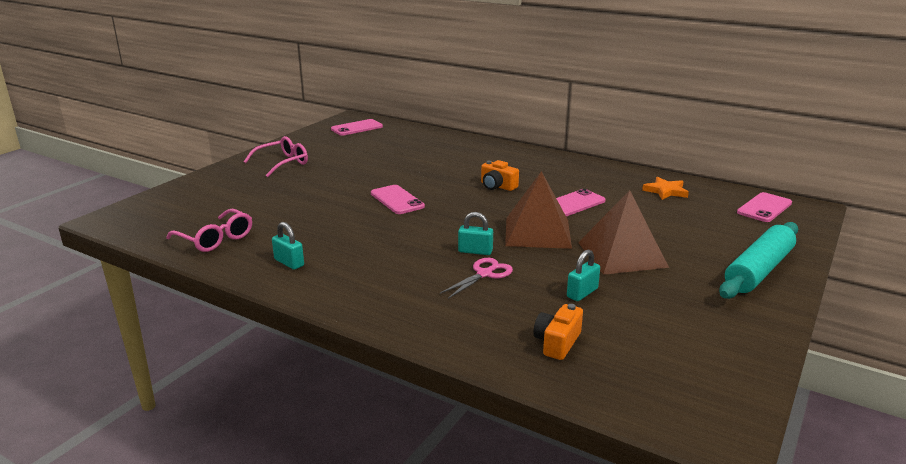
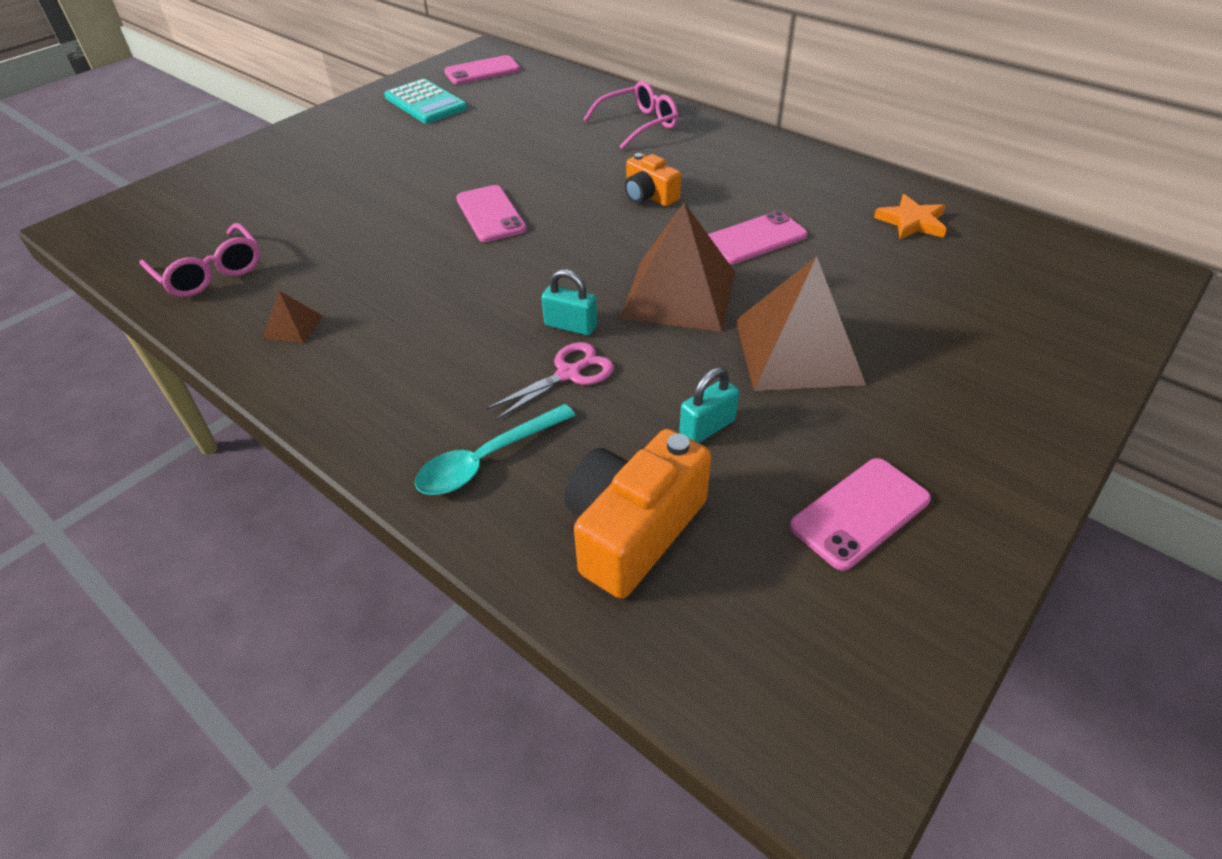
camera: 10 degrees right, 20 degrees up
(282, 163) = (354, 133): pink glasses -> pink glasses (639, 124)
(289, 263) = (293, 326): turquoise padlock -> brown pyramid
(325, 146) = (425, 103): none -> turquoise calculator
(451, 317) = (487, 459): none -> turquoise spoon
(557, 342) = (633, 530): orange camera -> orange camera, size x1.69
(758, 270) = (1015, 404): turquoise rolling pin -> none
(764, 208) = (1067, 268): pink phone -> pink phone (860, 513)

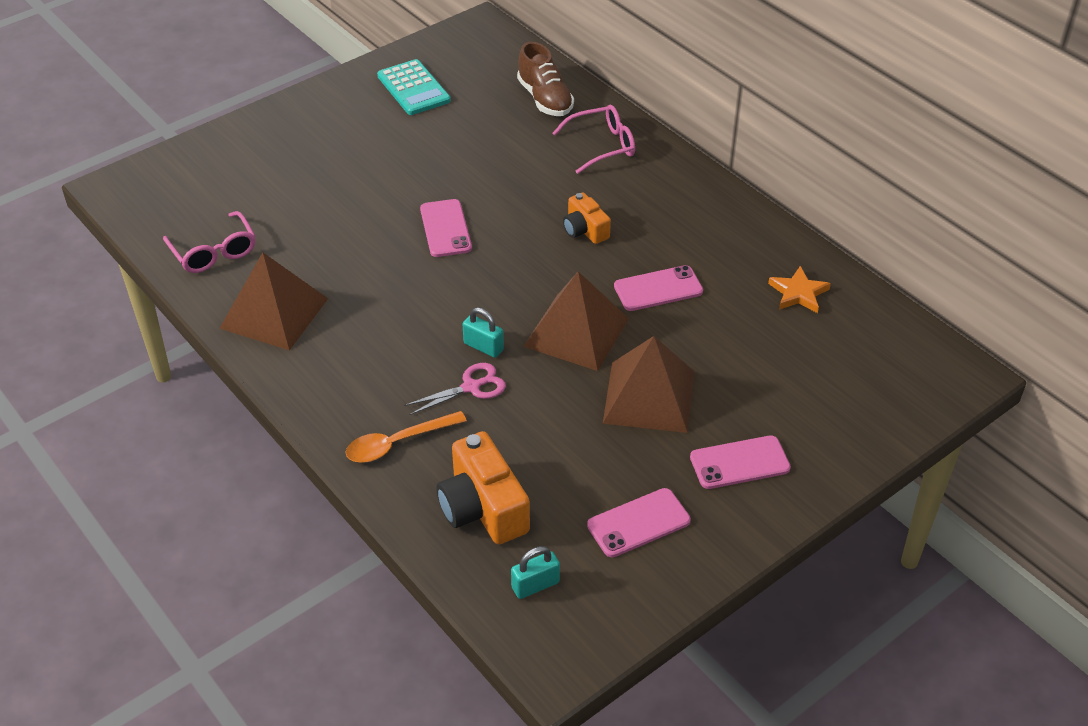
camera: 10 degrees right, 0 degrees up
(293, 326) = (274, 313): brown pyramid -> brown pyramid, size x2.36
(482, 71) = (474, 53): pink phone -> pink phone (739, 463)
(487, 459) = (398, 443): turquoise spoon -> orange spoon
(565, 96) = (545, 99): none -> brown shoe
(633, 530) = (482, 508): orange camera -> orange camera turned 75 degrees counterclockwise
(707, 427) = (558, 446): turquoise padlock -> turquoise padlock (535, 585)

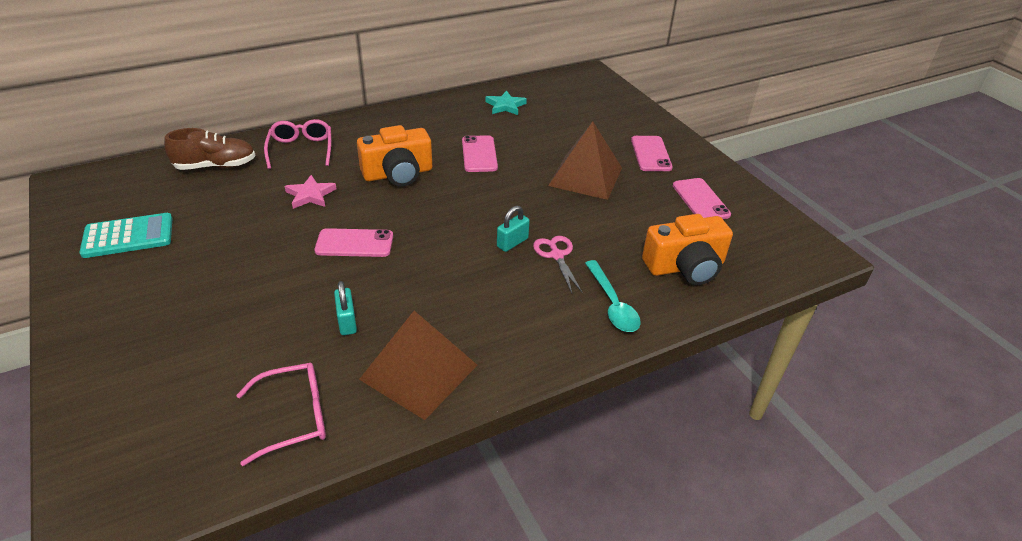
camera: 80 degrees left, 5 degrees down
(398, 443) = (612, 304): orange spoon -> turquoise spoon
(518, 177) = (310, 195): none -> pink star
(535, 585) = (757, 252): turquoise padlock -> turquoise padlock (347, 321)
(576, 332) = (511, 195): brown pyramid -> none
(585, 230) = (398, 174): orange camera -> orange camera, size x1.69
(798, 293) = (505, 106): orange star -> turquoise star

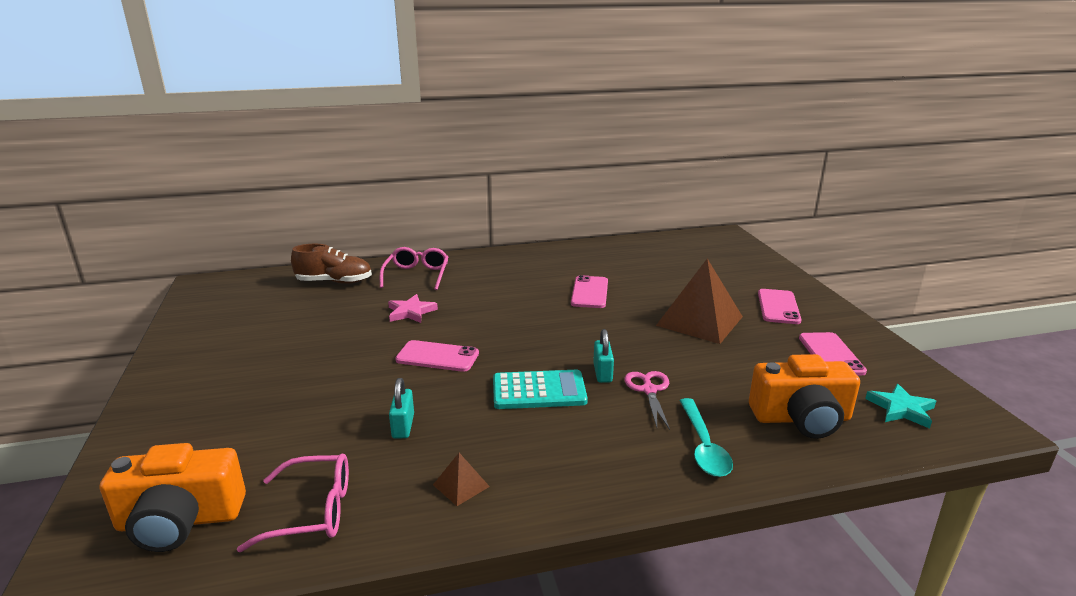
camera: 15 degrees right, 15 degrees down
(128, 236) = (232, 329): turquoise calculator -> turquoise calculator (539, 391)
(398, 174) = (502, 302): orange camera -> orange camera (180, 520)
(419, 372) = (461, 485): brown pyramid -> brown pyramid, size x0.42
(505, 106) = (628, 255): turquoise star -> turquoise star (901, 409)
(512, 242) = (602, 373): turquoise padlock -> turquoise padlock turned 60 degrees counterclockwise

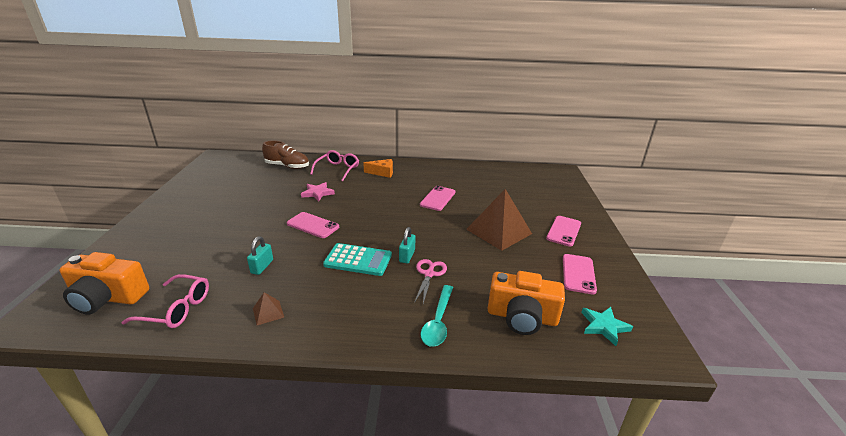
camera: 15 degrees right, 5 degrees up
(486, 270) = (382, 172): none -> orange cheese

